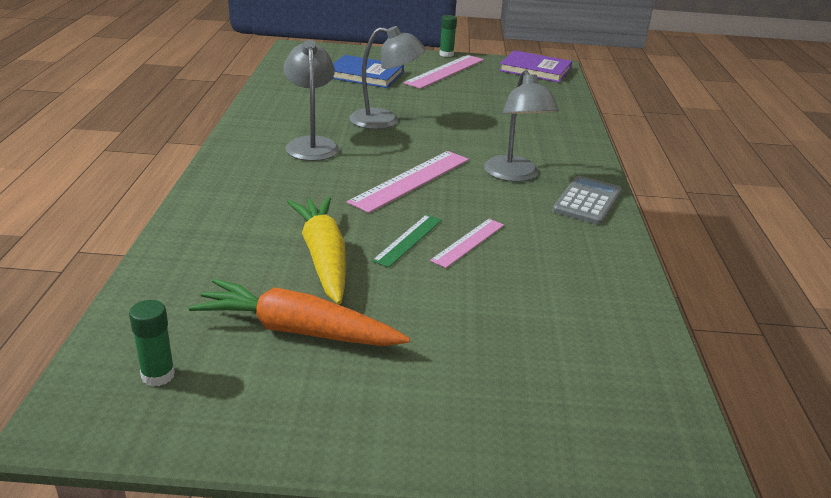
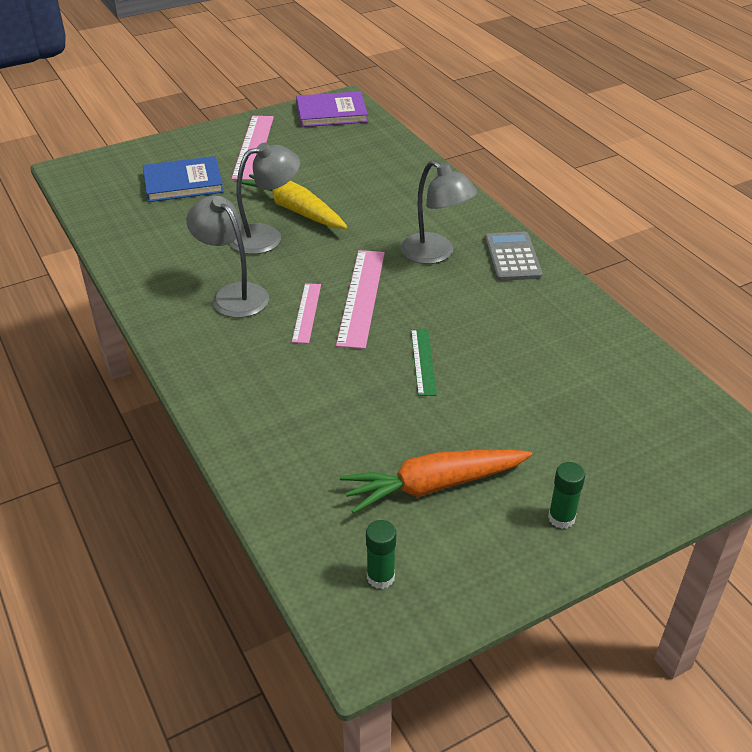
camera: 30 degrees left, 10 degrees up
(323, 257) = (379, 411): yellow carrot -> yellow carrot (295, 209)
(446, 54) = (230, 122): green glue stick -> green glue stick (561, 518)
(468, 242) = (468, 341): pink ruler -> pink ruler (307, 312)

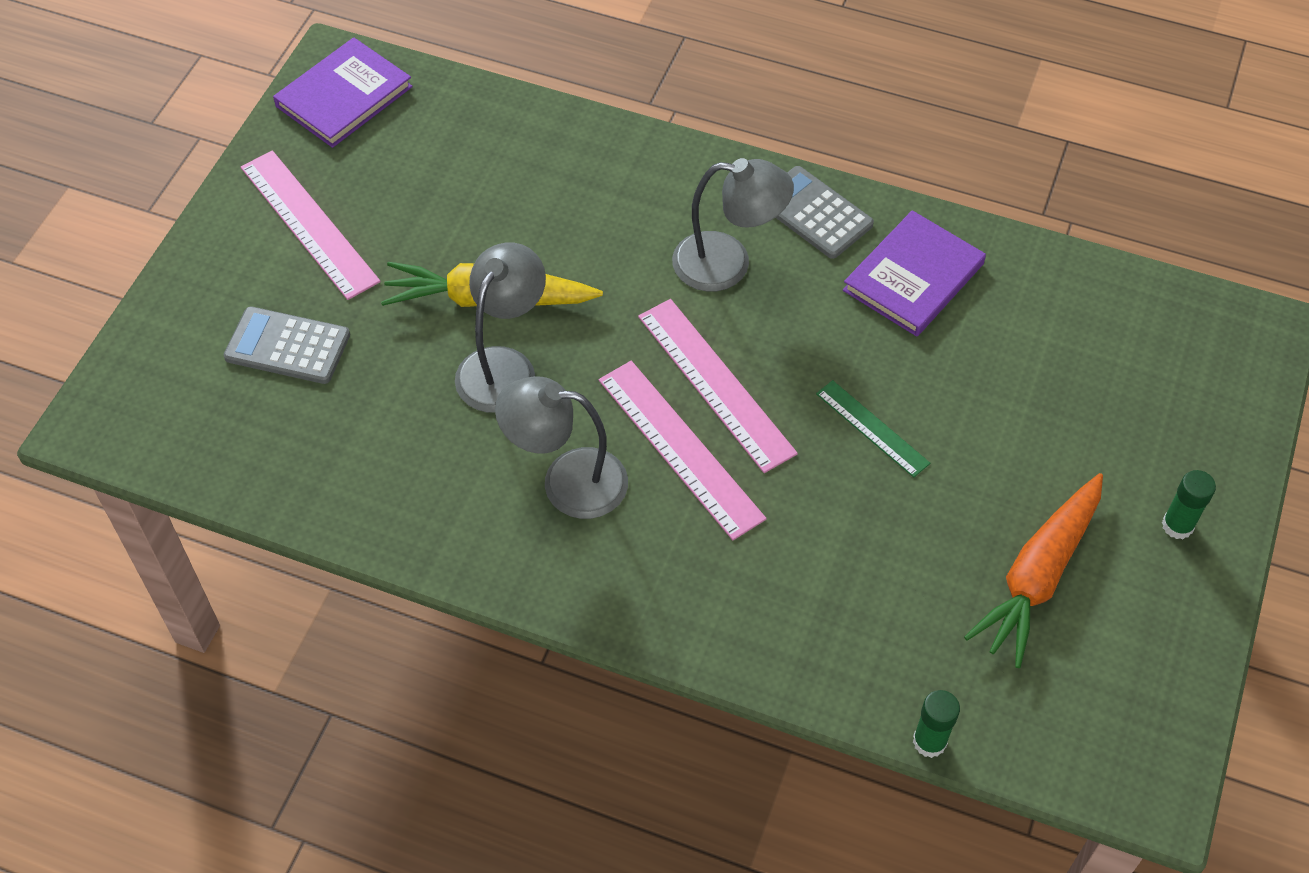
camera: 40 degrees left, 15 degrees up
(183, 183) = (287, 346): blue book -> grey calculator
(307, 312) = (680, 448): pink ruler -> pink ruler, size x1.70
(380, 577) = (1096, 713): green glue stick -> green glue stick (929, 741)
(536, 311) = (913, 277): none -> purple book

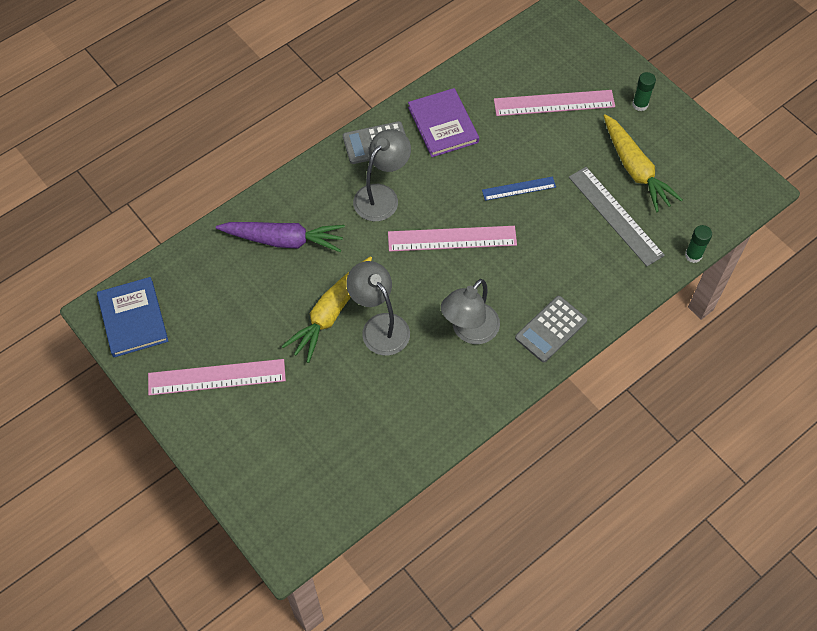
camera: 60 degrees left, 5 degrees up
(287, 346) = (297, 424): grey calculator -> grey calculator (551, 329)
(344, 96) = (133, 319): purple book -> blue book
(571, 189) = (284, 240): none -> purple carrot
(680, 448) = (480, 273): pink ruler -> pink ruler (554, 103)
(872, 428) = (519, 188): green ruler -> blue ruler
(922, 587) = (615, 216): none -> grey ruler
(1038, 576) = (635, 169): orange carrot -> yellow carrot

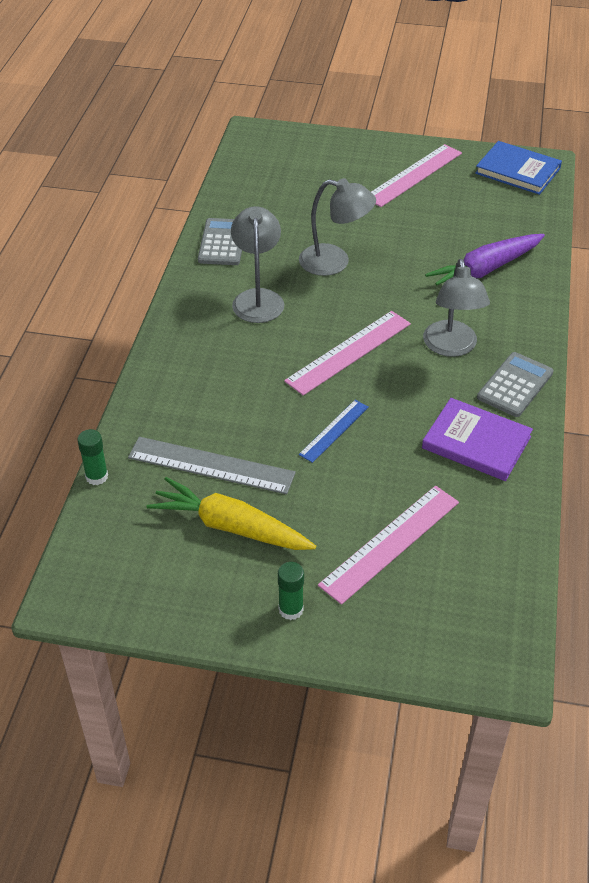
camera: 140 degrees right, 15 degrees down
(331, 313) = (383, 249): yellow carrot -> none
(551, 329) = (188, 338): grey calculator -> grey calculator (222, 242)

